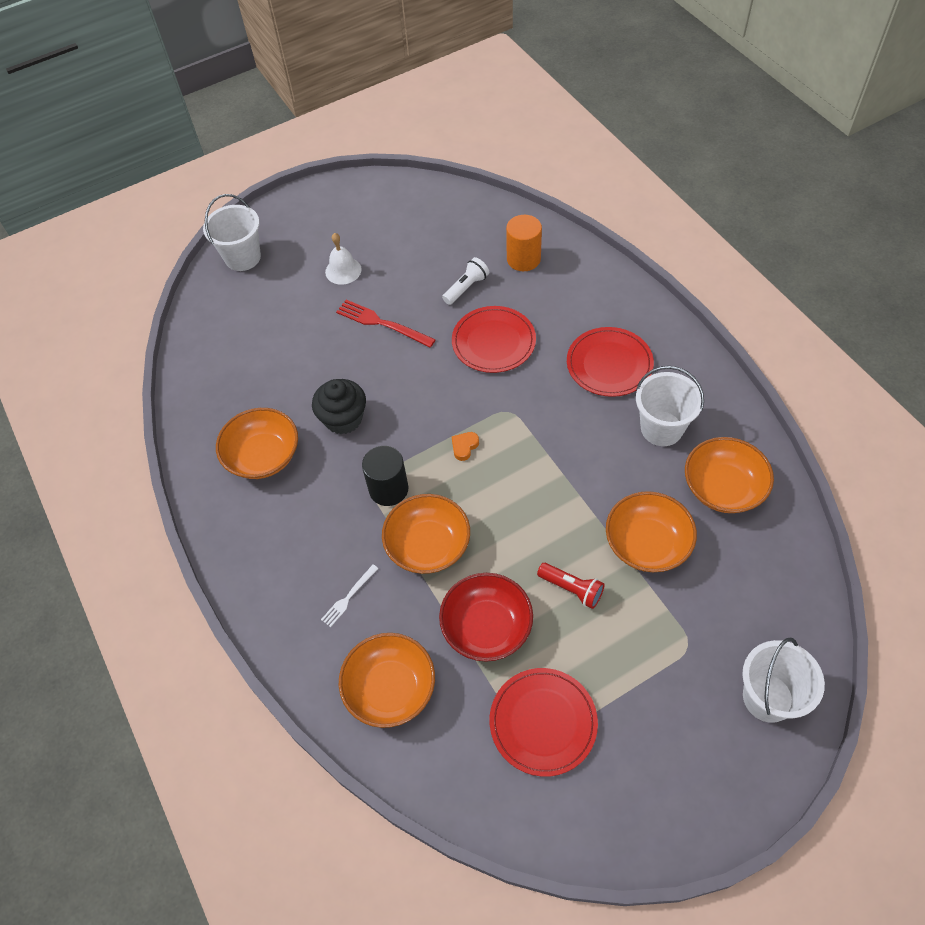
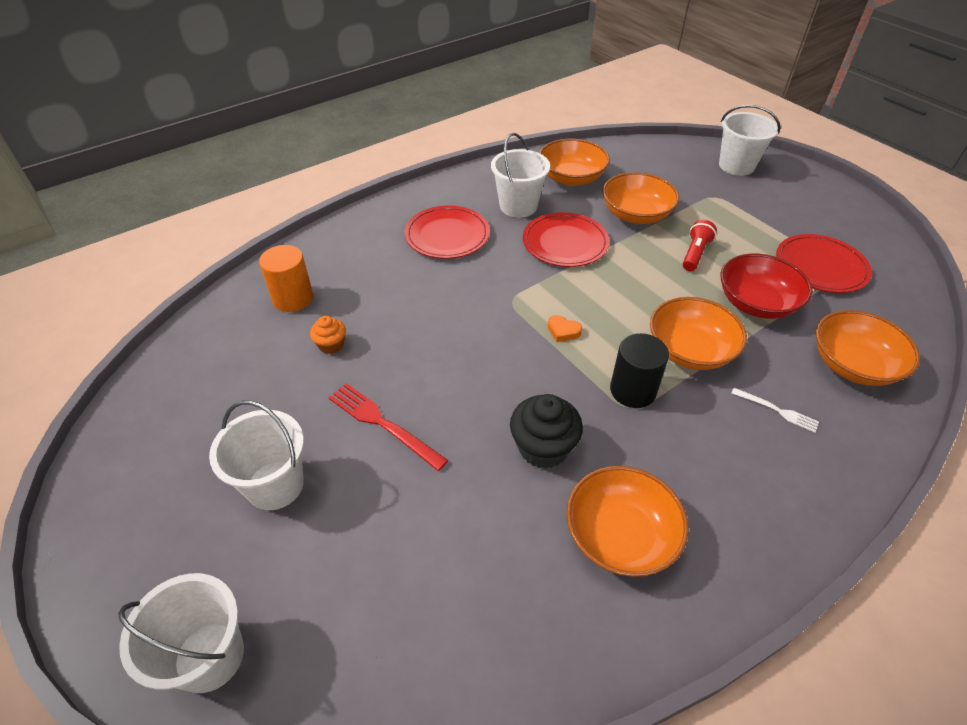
camera: 100 degrees left, 10 degrees down
(343, 270) = (275, 485): white bell -> white bucket
(382, 323) = (383, 424): red fork -> red fork turned 105 degrees clockwise
(466, 288) = (331, 345): white flashlight -> orange cupcake
(493, 342) = (417, 316): red plate -> red plate (565, 243)

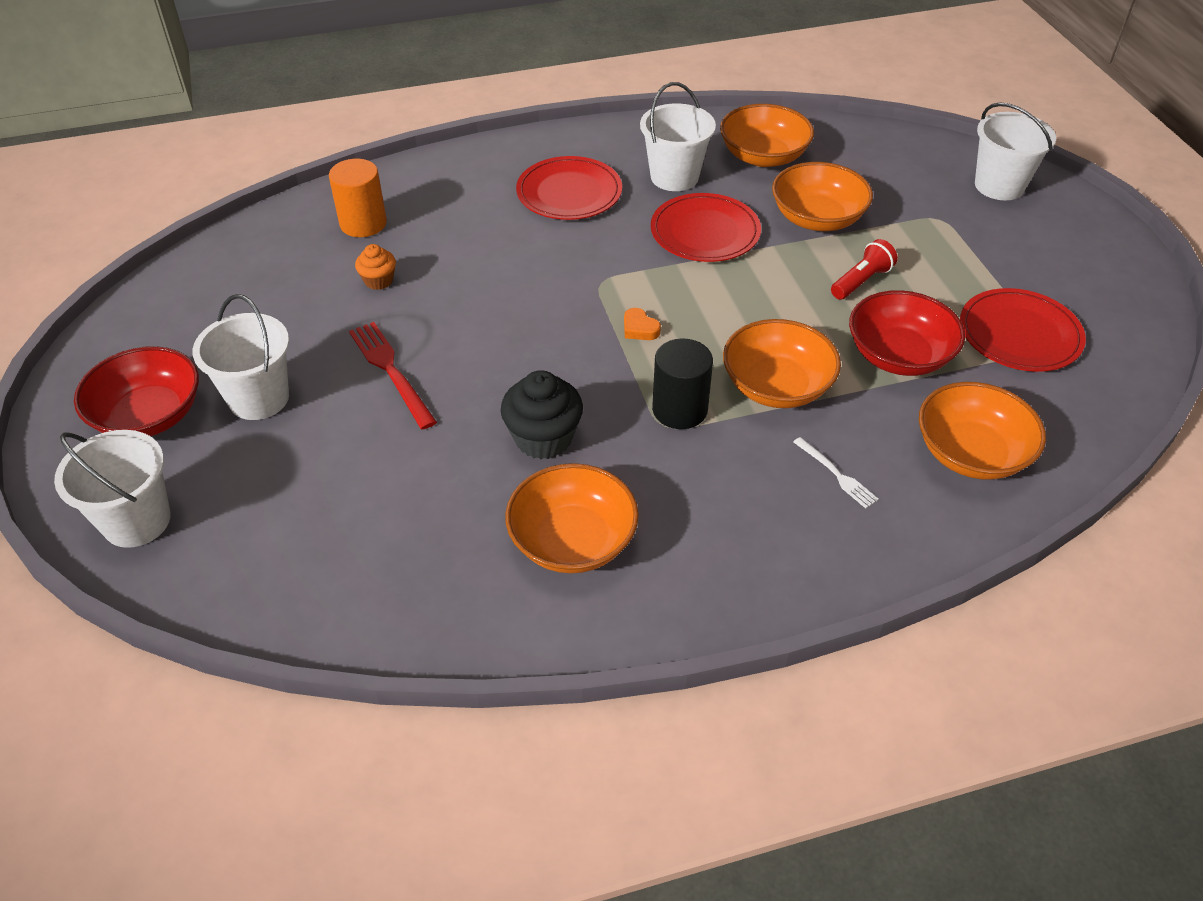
camera: 20 degrees right, 0 degrees up
(174, 535) = (149, 415): none -> red bowl

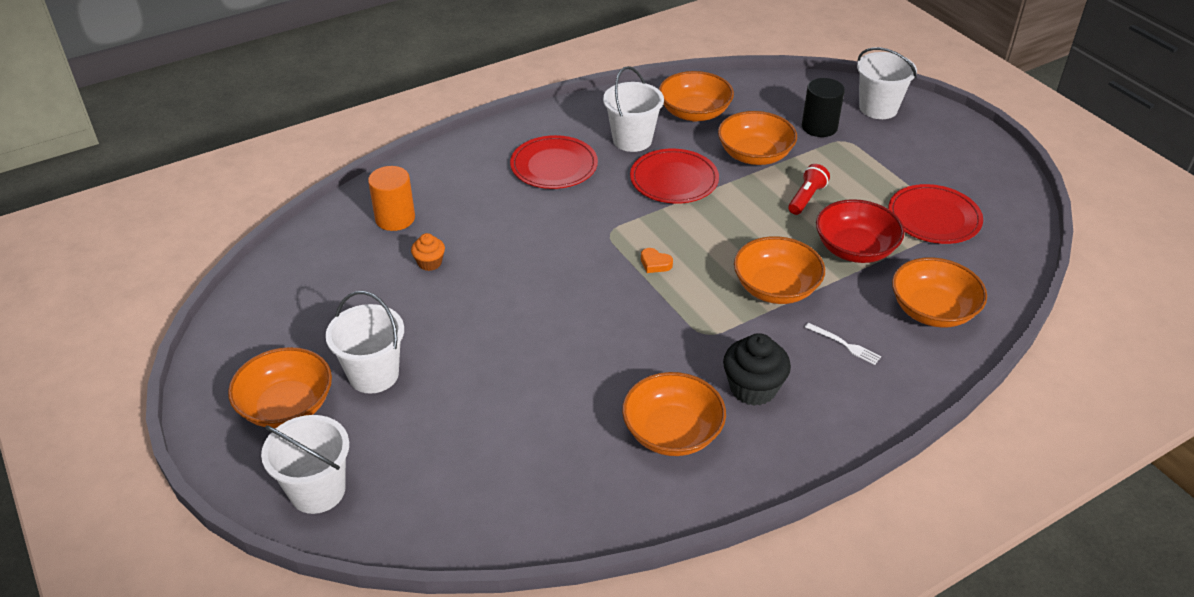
camera: 15 degrees left, 5 degrees down
(149, 415) = (286, 406): red bowl -> orange bowl
(391, 371) = (473, 333): red fork -> none
(543, 438) = (617, 361): black cupcake -> black cupcake (753, 388)
(679, 409) = (711, 319): black cylinder -> black cylinder (819, 127)

